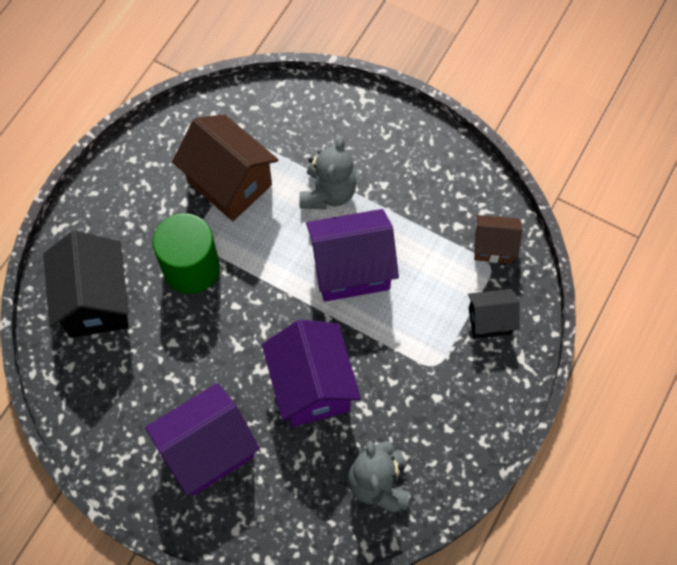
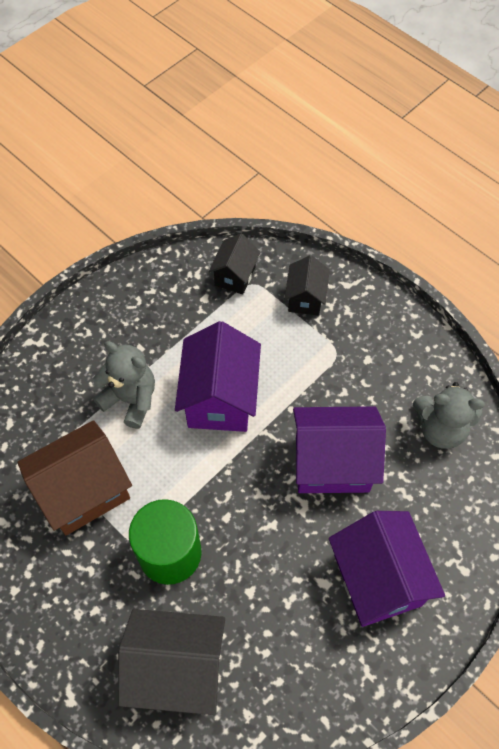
camera: 75 degrees left, 5 degrees down
(493, 247) = (235, 276): brown house -> black house

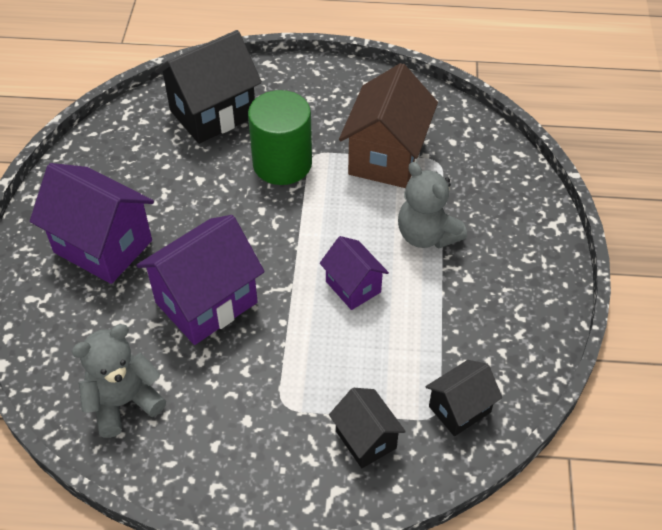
camera: 140 degrees right, 10 degrees down
(130, 399) = (426, 235): grey teddy bear -> grey teddy bear turned 60 degrees clockwise
(220, 399) = (353, 287): purple house -> purple house, size x0.56
(235, 276) = (459, 409): black house -> black house turned 75 degrees clockwise

